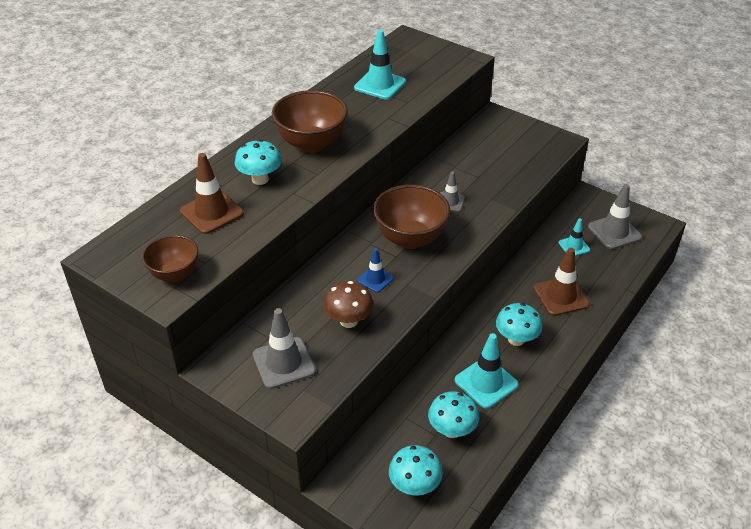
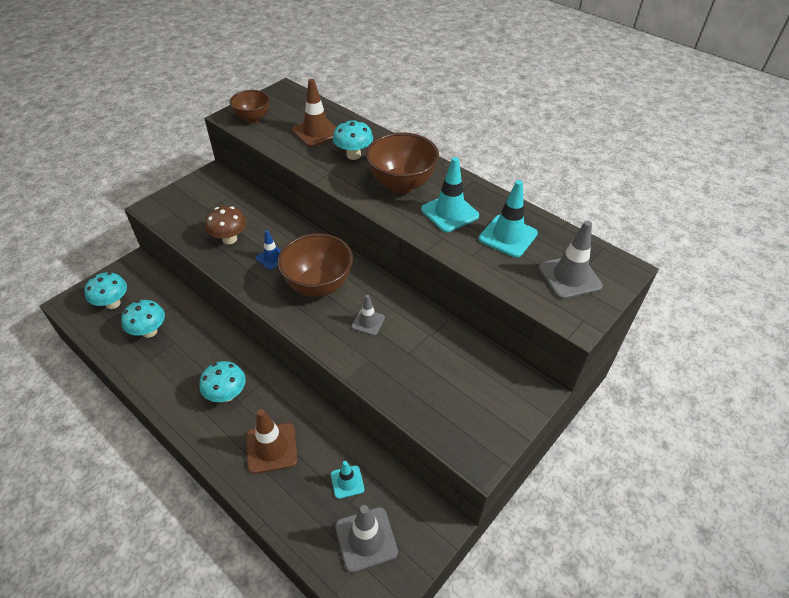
camera: 95 degrees right, 5 degrees up
(284, 363) = (202, 204): grey traffic cone -> grey traffic cone (569, 277)
(486, 382) = (186, 362): turquoise traffic cone -> turquoise traffic cone (449, 213)

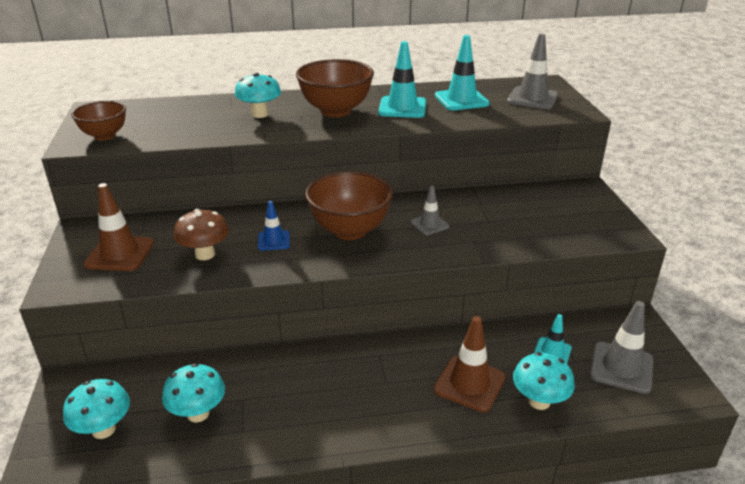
camera: 50 degrees left, 15 degrees down
(227, 394) = (368, 387): turquoise mushroom -> turquoise mushroom (539, 401)
(316, 132) = (194, 117): brown traffic cone -> brown traffic cone (120, 254)

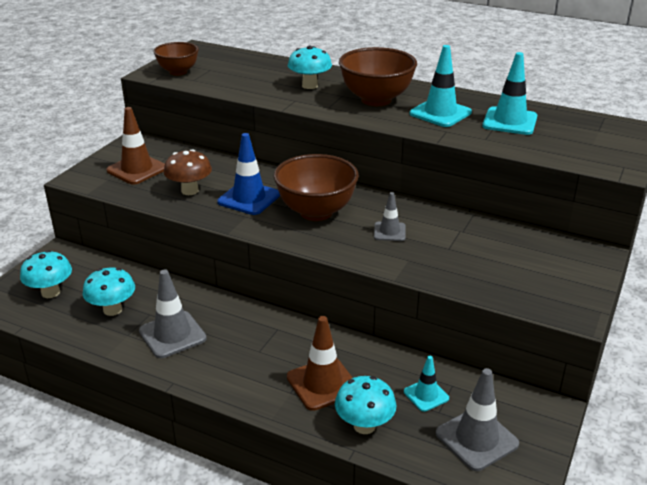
camera: 35 degrees right, 0 degrees up
(274, 240) = (249, 198): blue traffic cone -> blue traffic cone, size x1.69
(532, 98) = (589, 140): grey traffic cone -> grey traffic cone (172, 335)

